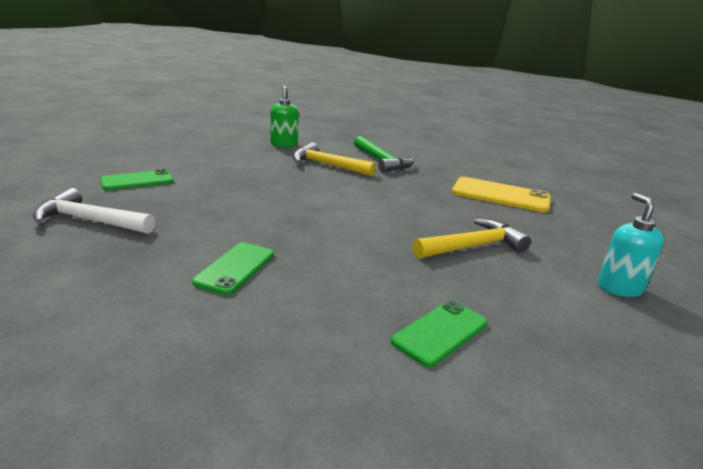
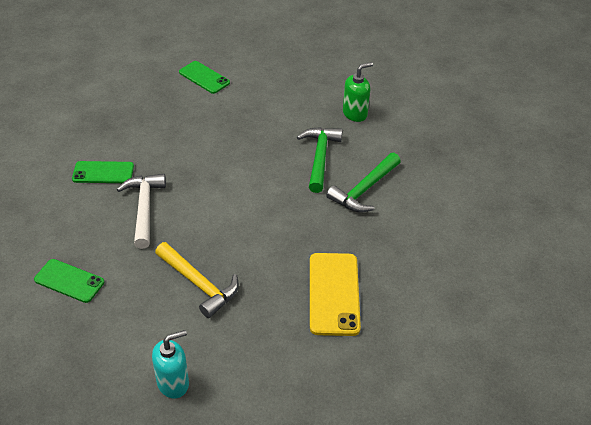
camera: 70 degrees right, 20 degrees up
(90, 220) = (131, 91): white hammer -> white hammer (144, 208)
(327, 165) = (320, 158): yellow hammer -> green hammer

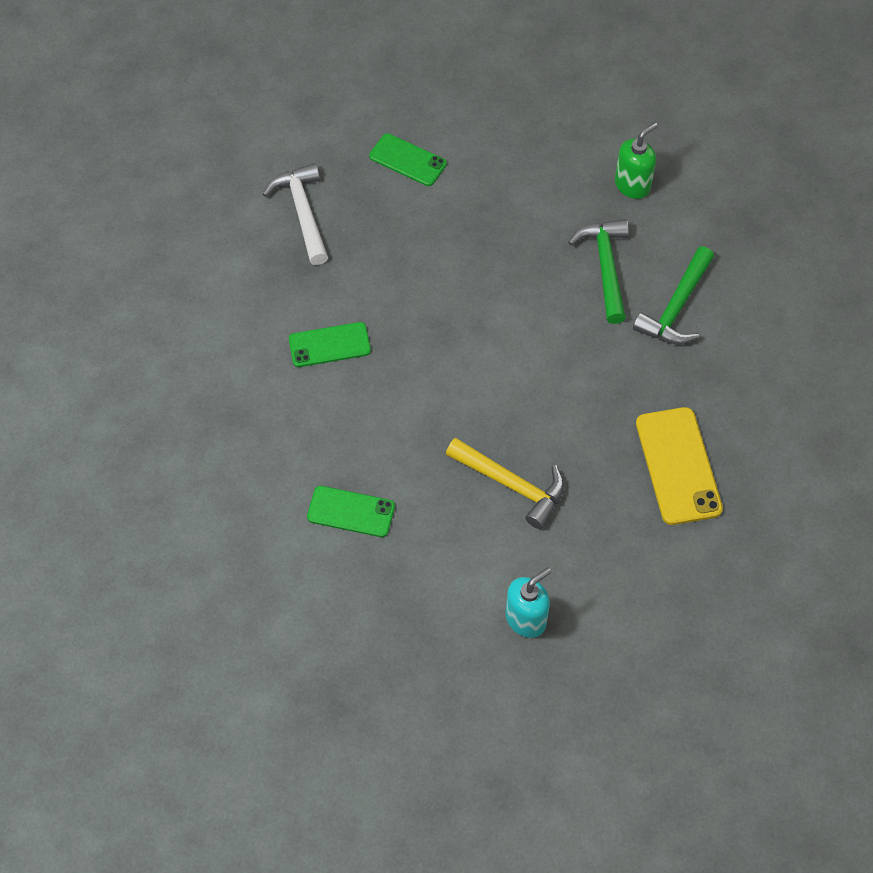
camera: 10 degrees left, 15 degrees up
(144, 208) = (404, 389): white hammer -> white hammer (303, 212)

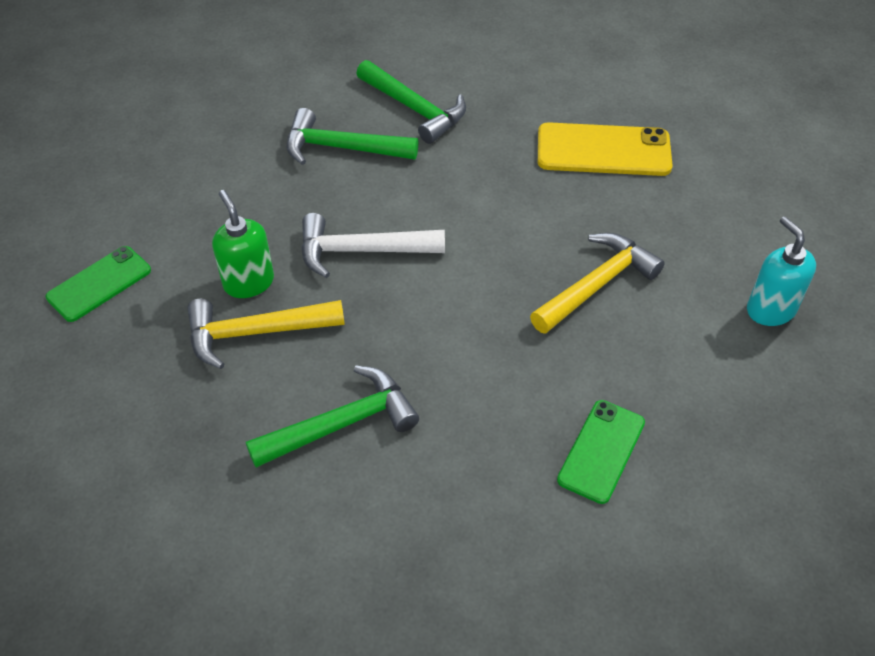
camera: 75 degrees left, 10 degrees down
(303, 212) = (116, 412): white hammer -> white hammer (361, 251)
(329, 345) = (342, 424): green phone -> green hammer
(393, 269) = (255, 333): none -> yellow hammer
(632, 185) = (248, 105): green soap dispenser -> green soap dispenser (248, 282)

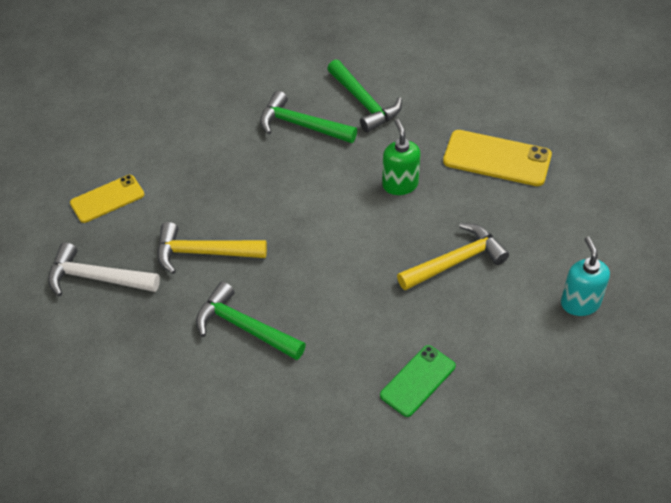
camera: 15 degrees right, 0 degrees up
(99, 284) = (107, 199): green phone -> yellow phone
(248, 282) = (208, 215): green soap dispenser -> green soap dispenser (400, 184)
(342, 424) = (244, 327): green hammer -> green hammer turned 135 degrees counterclockwise
(361, 251) = (293, 206): white hammer -> white hammer (97, 278)

